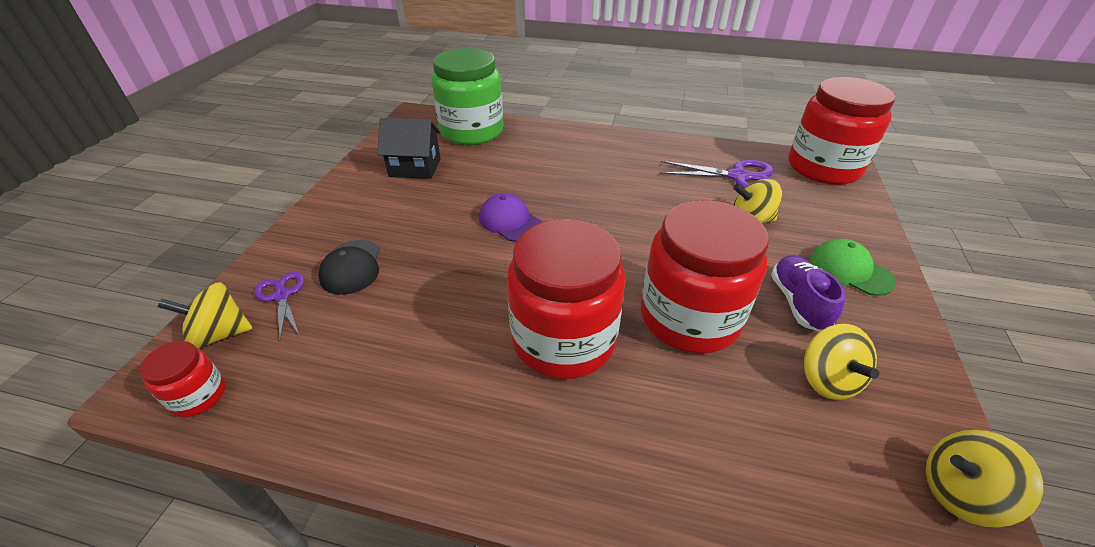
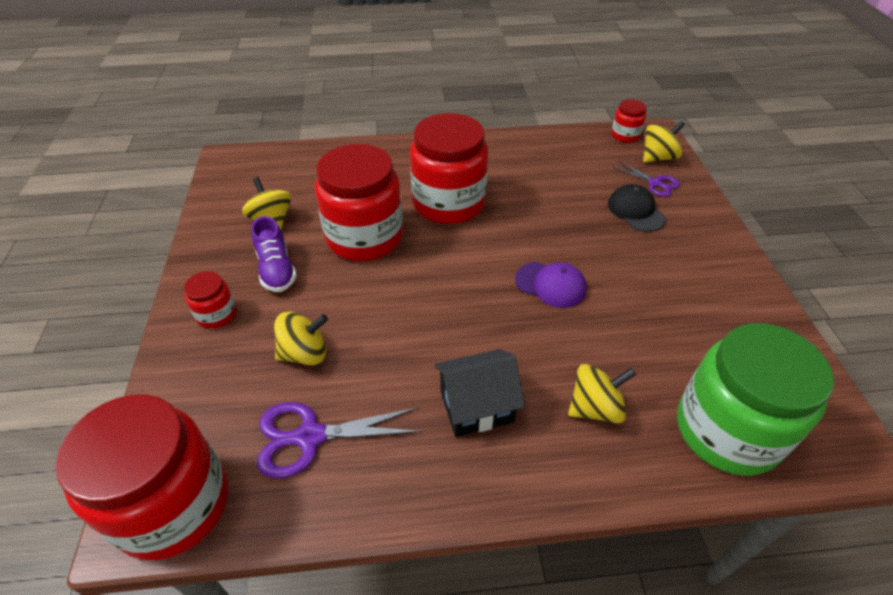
camera: 160 degrees right, 5 degrees up
(415, 167) = (715, 330): black house -> black house (476, 406)
(850, 270) = (216, 314): green cap -> red jar
(959, 492) = (220, 186): yellow spinning top -> yellow spinning top (595, 408)

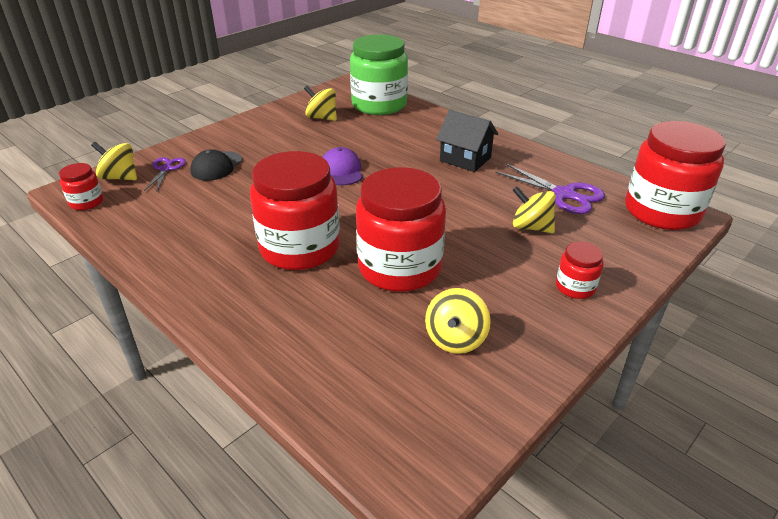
camera: 130 degrees left, 10 degrees down
(276, 270) = (497, 290): purple shoe -> none
(595, 408) = (414, 132): yellow spinning top -> yellow spinning top (321, 118)

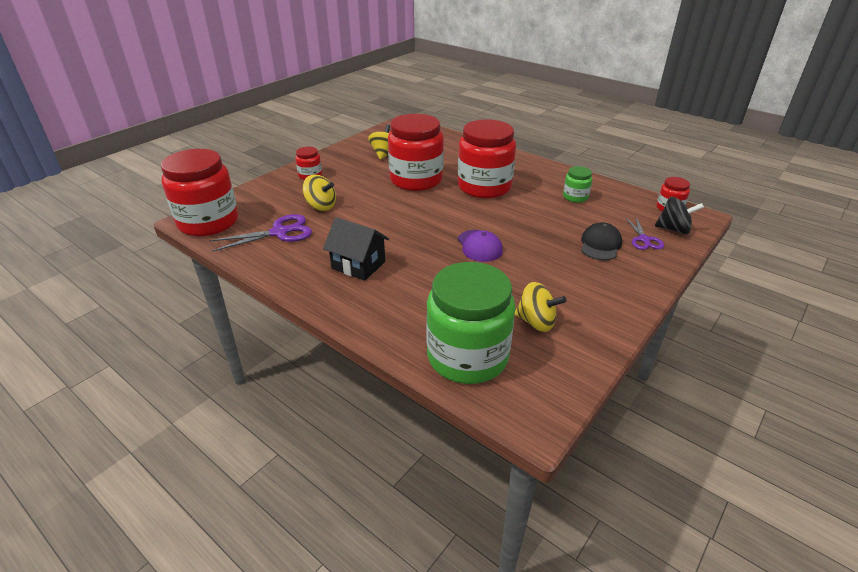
camera: 175 degrees right, 0 degrees up
(120, 177) = (674, 229): yellow spinning top -> black spinning top
(185, 224) = (575, 197): none -> green jar
(564, 194) = (279, 232): purple scissors -> purple scissors turned 120 degrees clockwise

